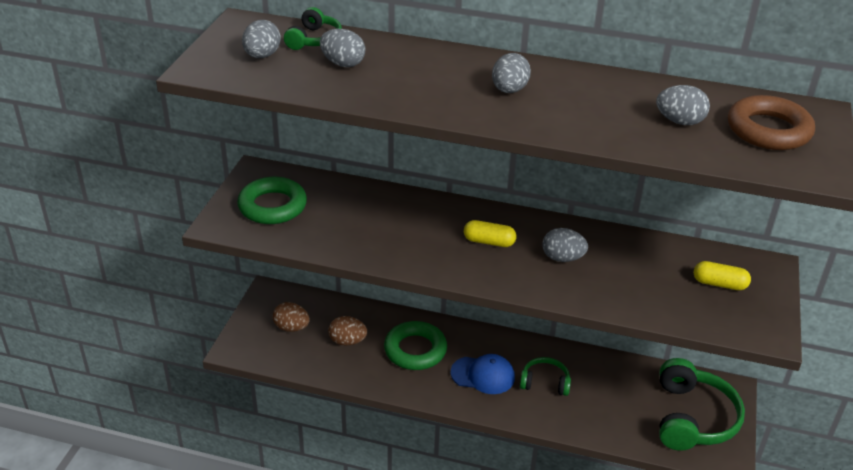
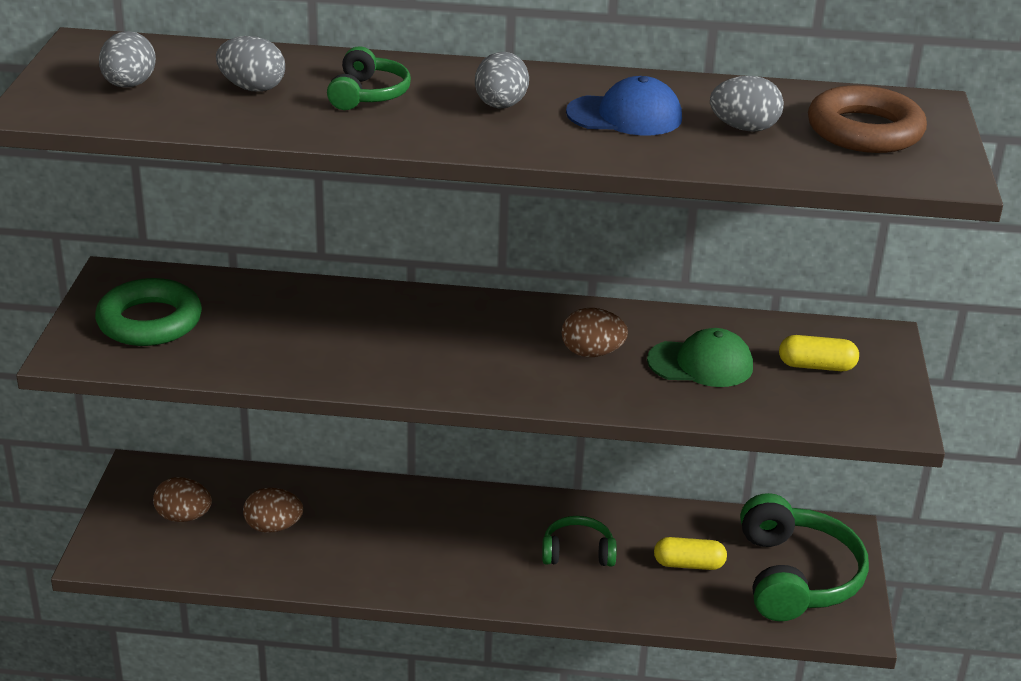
camera: 10 degrees left, 5 degrees down
(314, 40) = (202, 60): green headphones -> green headphones (368, 94)
(415, 350) = (378, 529): green ring -> none
(483, 375) = (485, 552): blue cap -> blue cap (625, 116)
(489, 242) = (482, 341): yellow capsule -> yellow capsule (689, 564)
(562, 258) = (592, 353): grey egg -> brown egg
(637, 274) = (701, 364): none -> green cap

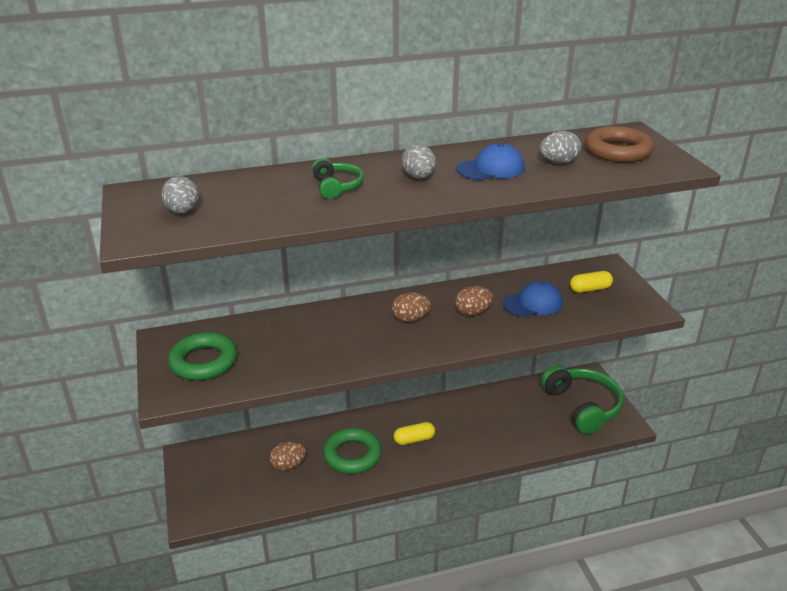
camera: 20 degrees left, 0 degrees up
(183, 517) = (230, 476): brown egg -> brown egg (410, 319)
(252, 88) = (263, 197): grey egg -> none
(375, 540) = (352, 455): none -> green ring
(577, 552) = (466, 427): green headphones -> none
(689, 564) = (526, 416): yellow capsule -> yellow capsule (414, 439)
(701, 364) = (533, 303): green cap -> blue cap

